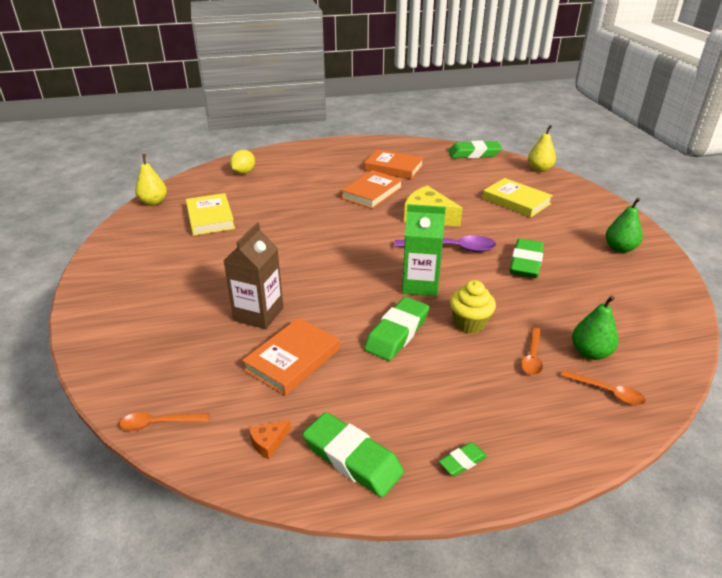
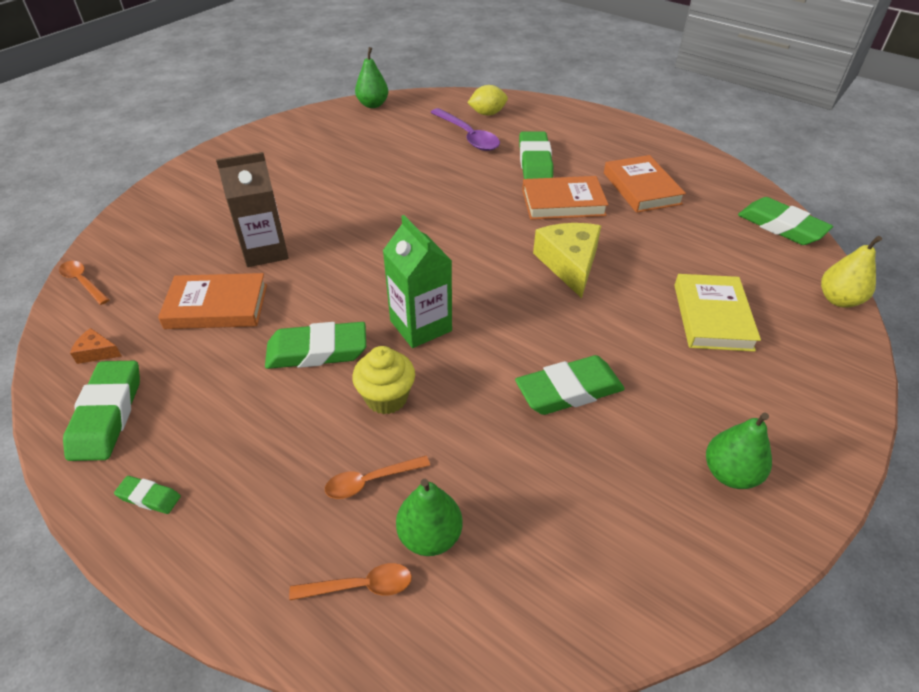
camera: 50 degrees right, 10 degrees up
(153, 202) = (373, 105): yellow pear -> green pear
(210, 218) = (385, 143): yellow book -> none
(320, 182) = (535, 161): none -> green eraser
(452, 248) = (524, 314): purple spoon -> purple spoon (468, 137)
(608, 392) = (361, 586): orange spoon -> orange spoon turned 90 degrees counterclockwise

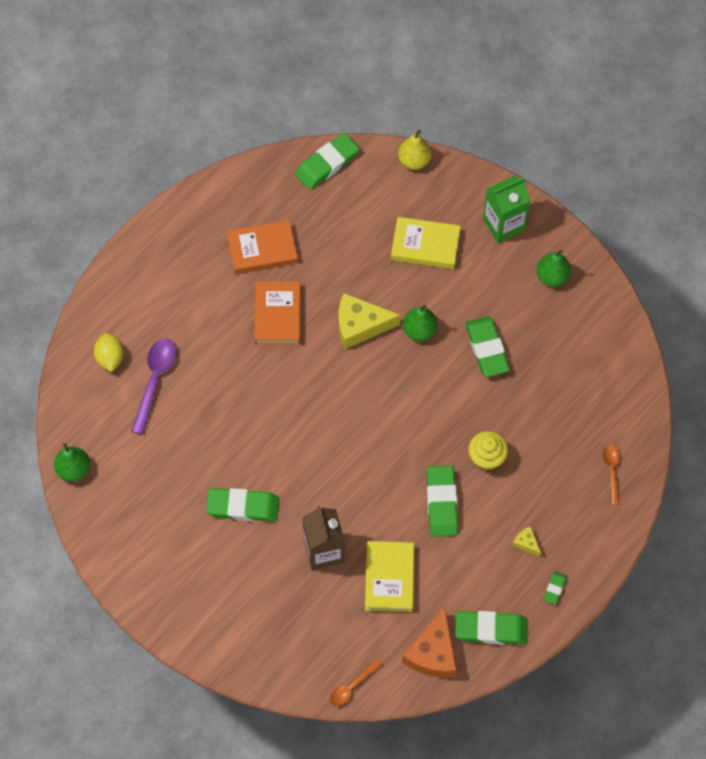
camera: 85 degrees left, 20 degrees up
(97, 352) = (433, 652): orange cheese -> orange cheese, size x2.18
(217, 306) = (389, 578): orange book -> yellow book
(239, 454) = (526, 543): none -> yellow cheese
(370, 481) = (549, 467): orange spoon -> none
(421, 326) = (421, 434): green carton -> green carton (503, 224)
(430, 536) = (585, 436): green pear -> green pear (419, 330)
(468, 137) = (155, 380): purple spoon -> purple spoon turned 45 degrees counterclockwise
(535, 161) = (209, 327): green eraser -> green eraser (243, 507)

